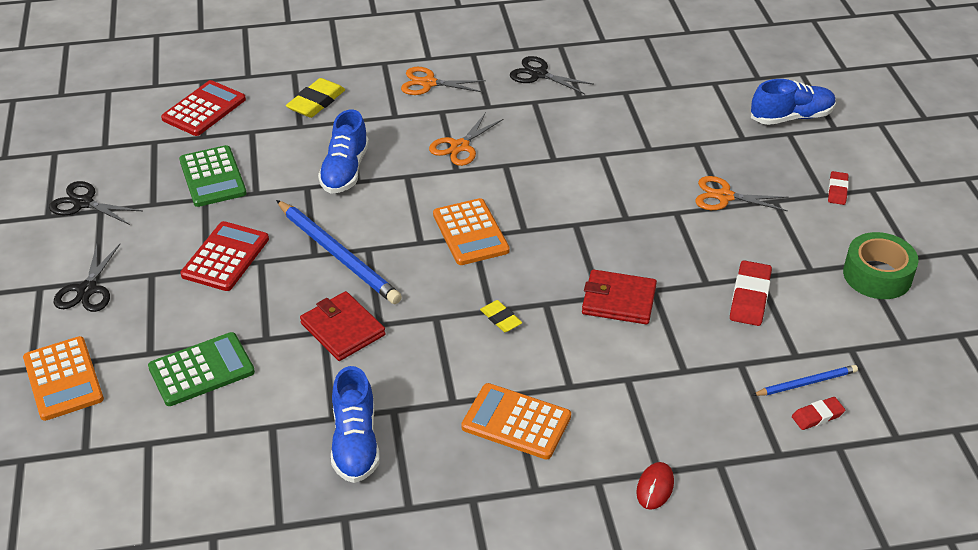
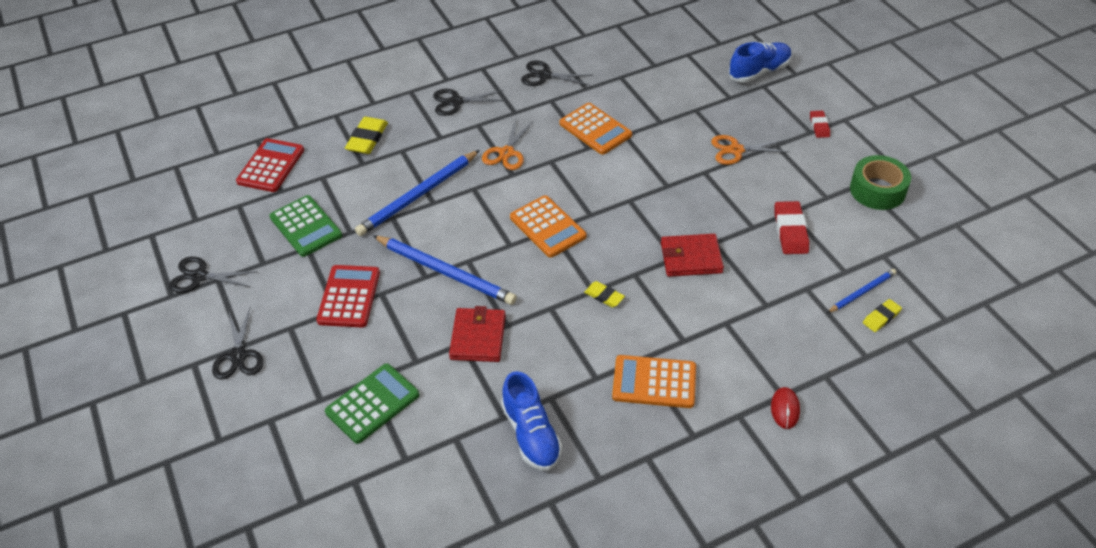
camera: 15 degrees left, 5 degrees up
(63, 379) = (253, 443): orange calculator -> orange calculator (595, 129)
(342, 329) = (478, 337): red wallet -> red wallet turned 60 degrees clockwise
(345, 170) = (419, 195): blue shoe -> blue pencil
(428, 83) = (456, 102): orange scissors -> black scissors
(817, 416) = (881, 317): red eraser -> yellow eraser

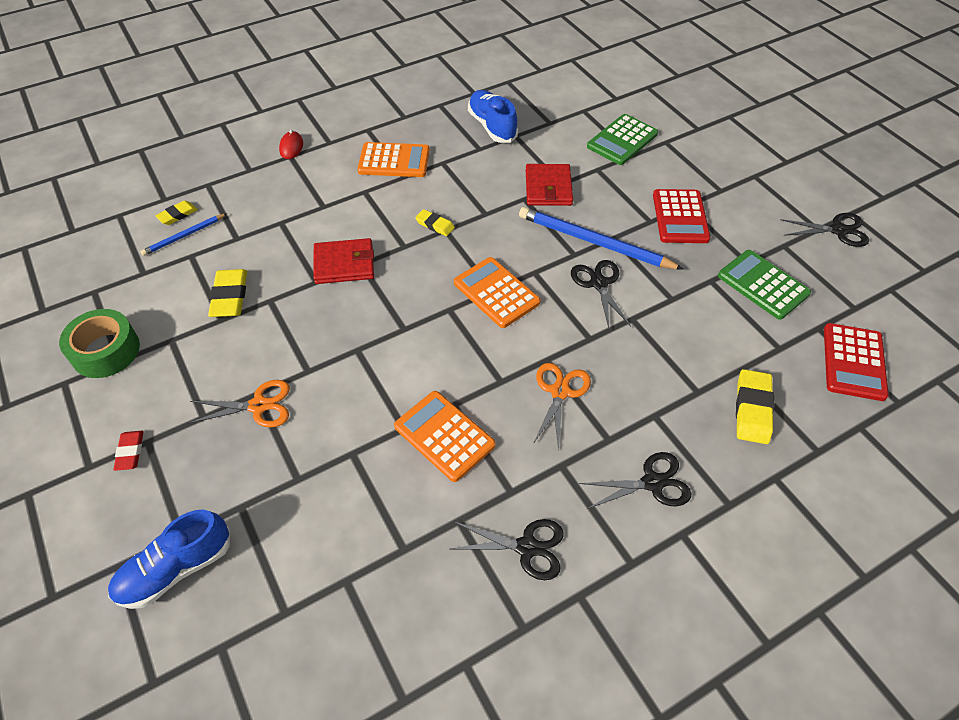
camera: 175 degrees right, 5 degrees up
(238, 356) = (752, 168): black scissors -> black scissors (599, 283)
(419, 195) = (652, 327): blue pencil -> none
(790, 231) = (230, 296): red eraser -> yellow eraser

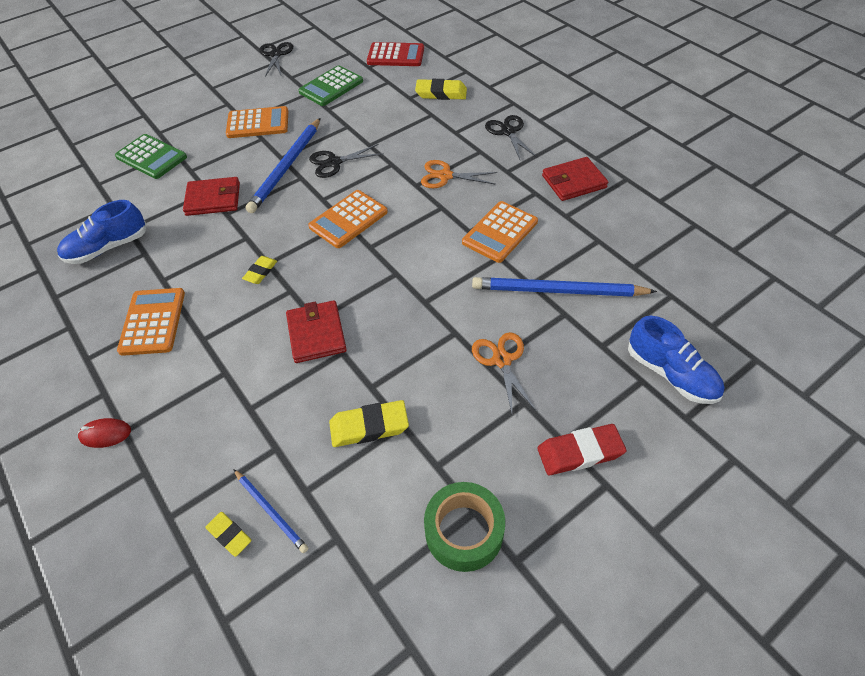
camera: 95 degrees left, 0 degrees up
(130, 452) = (580, 452): red eraser -> red eraser, size x1.67
(332, 480) = (558, 291): none -> blue pencil
(527, 547) = (574, 182): black scissors -> red wallet
(680, 217) = (258, 123): red calculator -> orange calculator

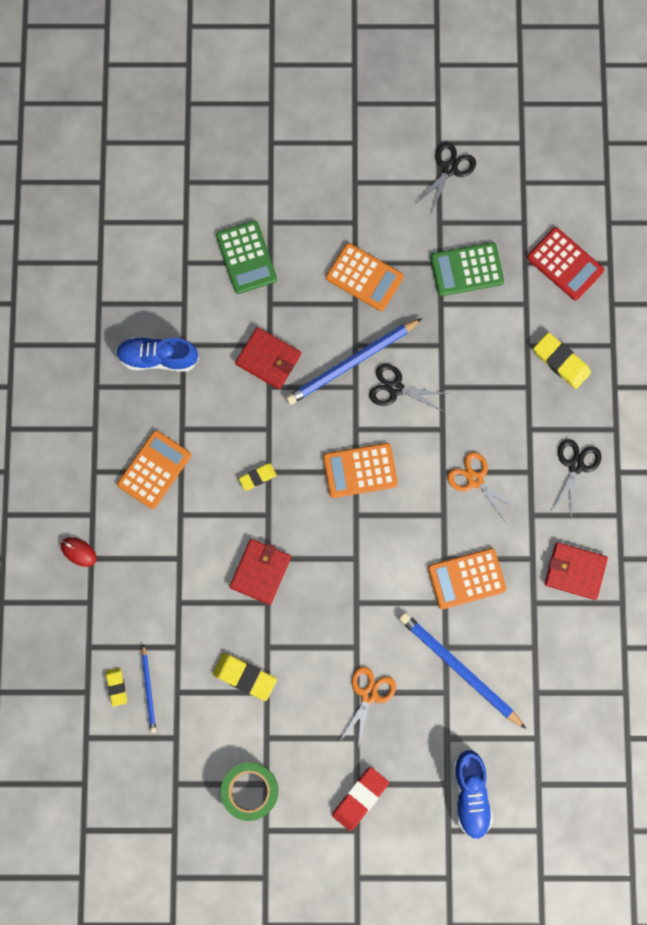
camera: 35 degrees right, 25 degrees up
(580, 452) = (360, 798): red eraser -> red eraser turned 75 degrees counterclockwise

